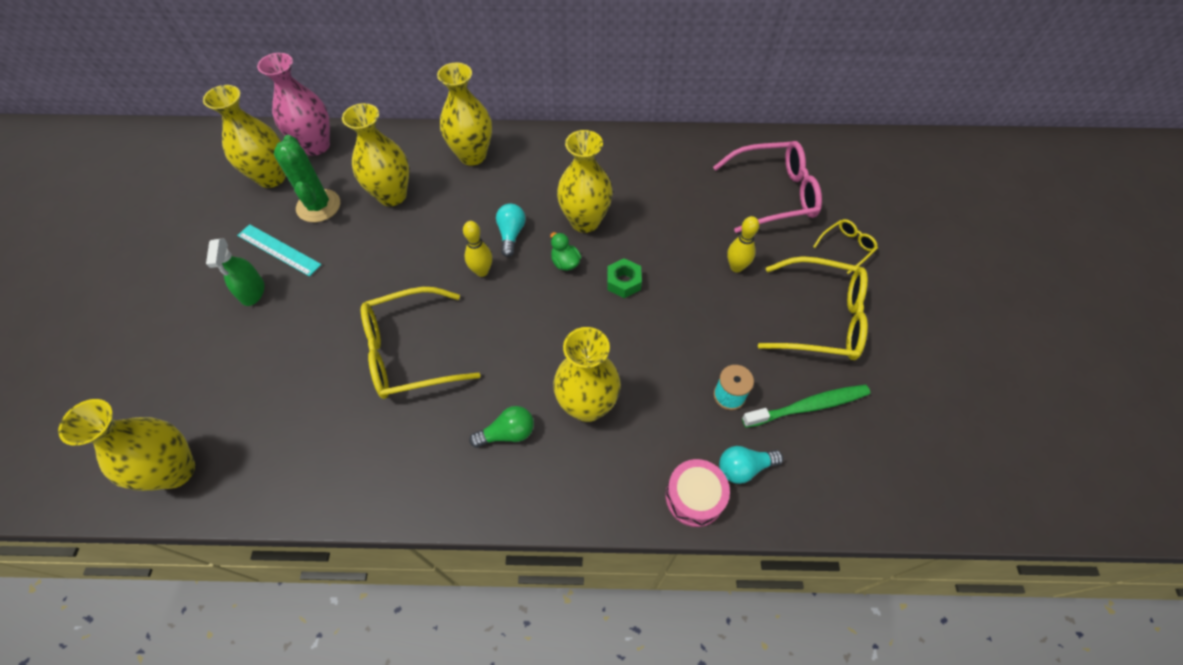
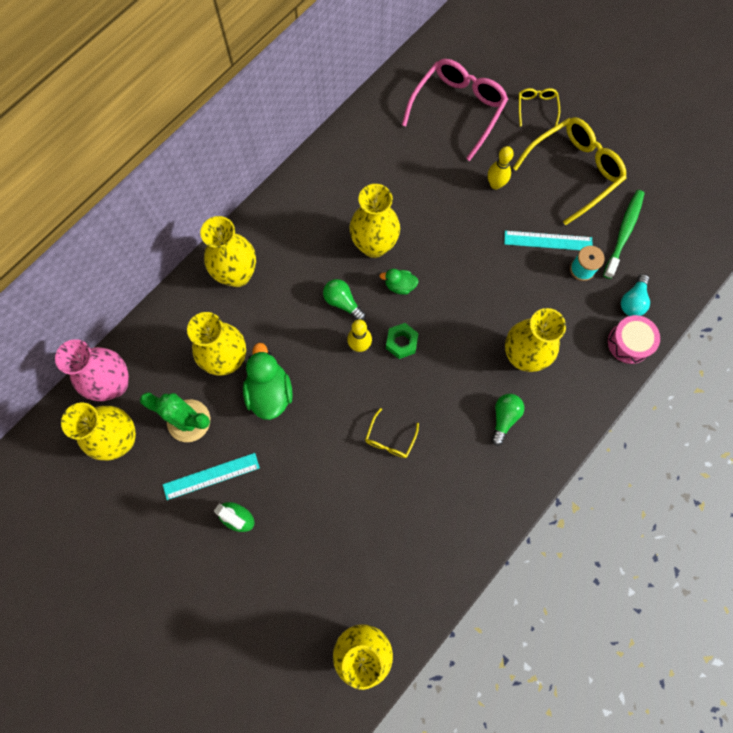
camera: 50 degrees left, 15 degrees up
(385, 239) = (269, 392): none -> green duck
(409, 352) = (390, 439): yellow glasses -> yellow glasses, size x0.48
(511, 234) = (342, 302): turquoise light bulb -> green light bulb
(623, 282) = (448, 262): green nut -> green nut (401, 342)
(727, 346) = (548, 241): none -> turquoise ruler

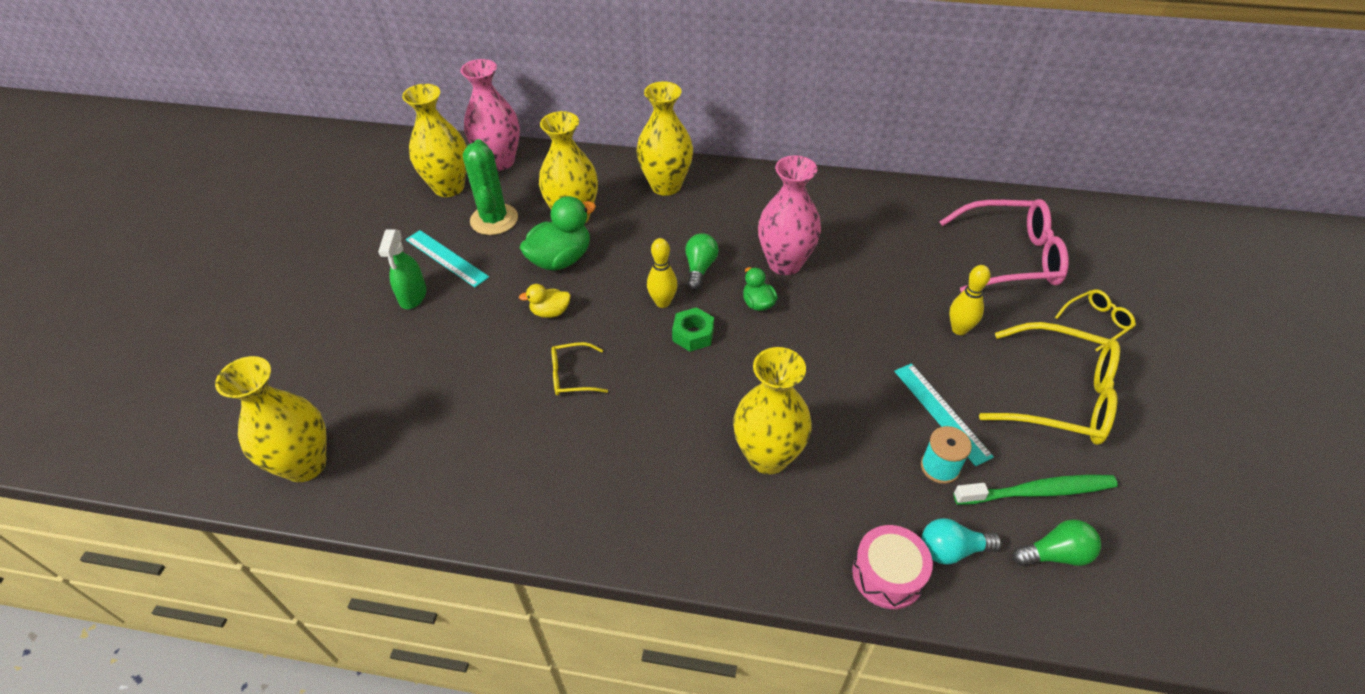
camera: 60 degrees right, 25 degrees down
(320, 425) = (550, 312): none -> yellow duck
(374, 245) = (785, 263): yellow vase -> pink vase
(504, 418) = (672, 474): green light bulb -> green light bulb (1055, 554)

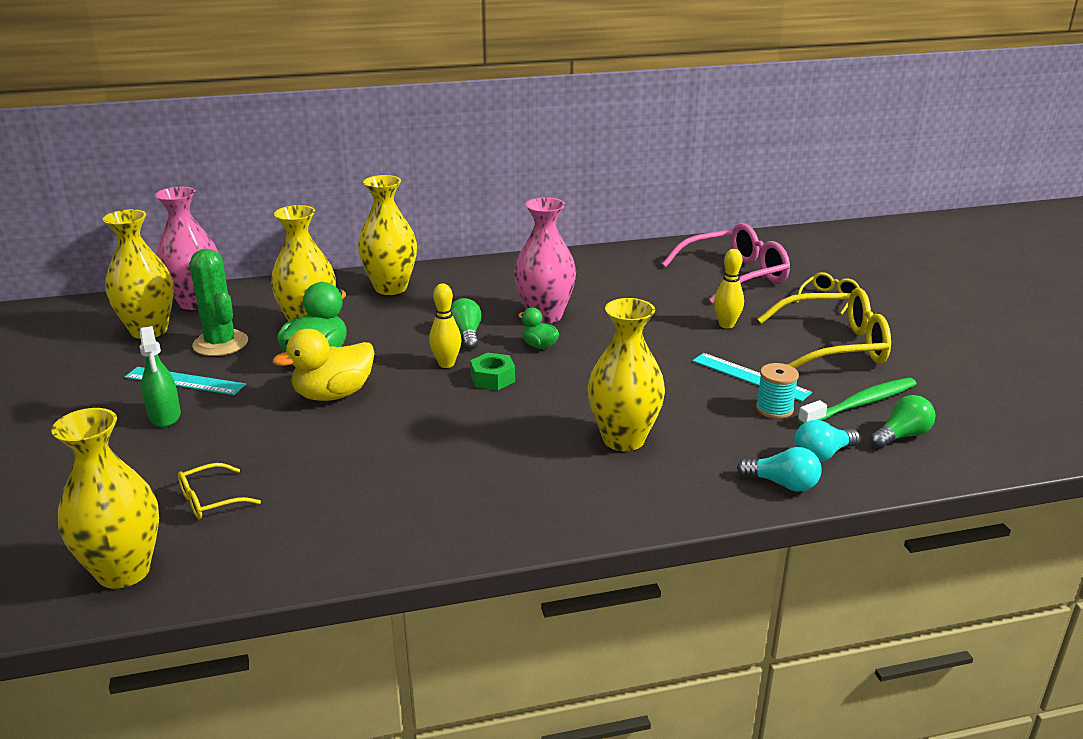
camera: 25 degrees left, 20 degrees down
(550, 312) = (333, 394): yellow duck -> yellow duck, size x1.85
(572, 375) = (390, 432): yellow glasses -> yellow glasses (210, 500)
(888, 574) = (783, 484): pink drum -> turquoise light bulb

